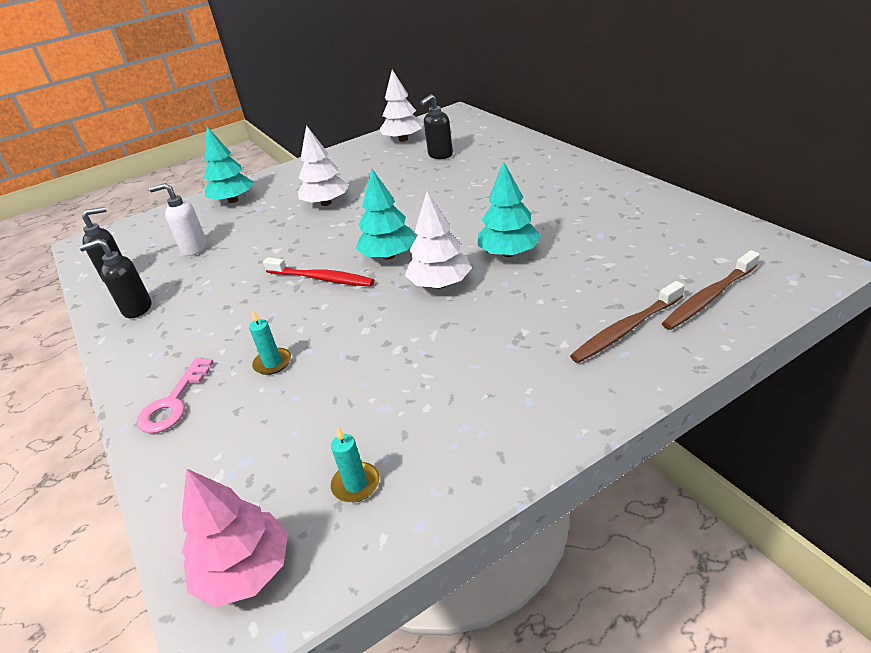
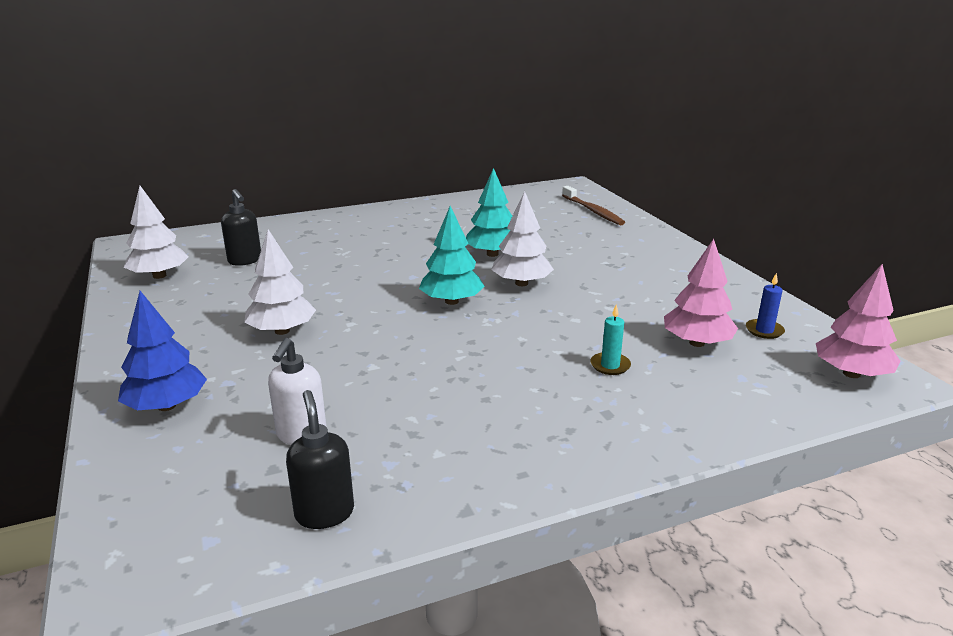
camera: 85 degrees left, 10 degrees down
(137, 309) = (444, 476): black soap dispenser -> none
(173, 402) = (659, 423): pink key -> none
(233, 200) = (167, 406): turquoise tree -> blue tree
(319, 421) = (697, 343): none -> pink tree
(321, 279) = (469, 337): red toothbrush -> none
(356, 484) = (764, 330): turquoise candle -> blue candle
(625, 329) = (617, 235): brown toothbrush -> none

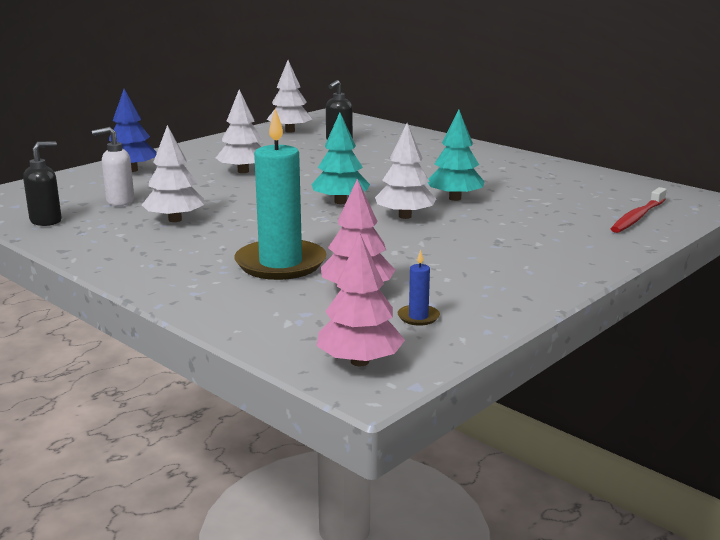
camera: 65 degrees right, 5 degrees down
(419, 404) = (175, 220): none -> white tree
(593, 211) = (637, 217): brown toothbrush -> red toothbrush
(610, 365) = (280, 264): turquoise candle -> turquoise candle, size x2.46

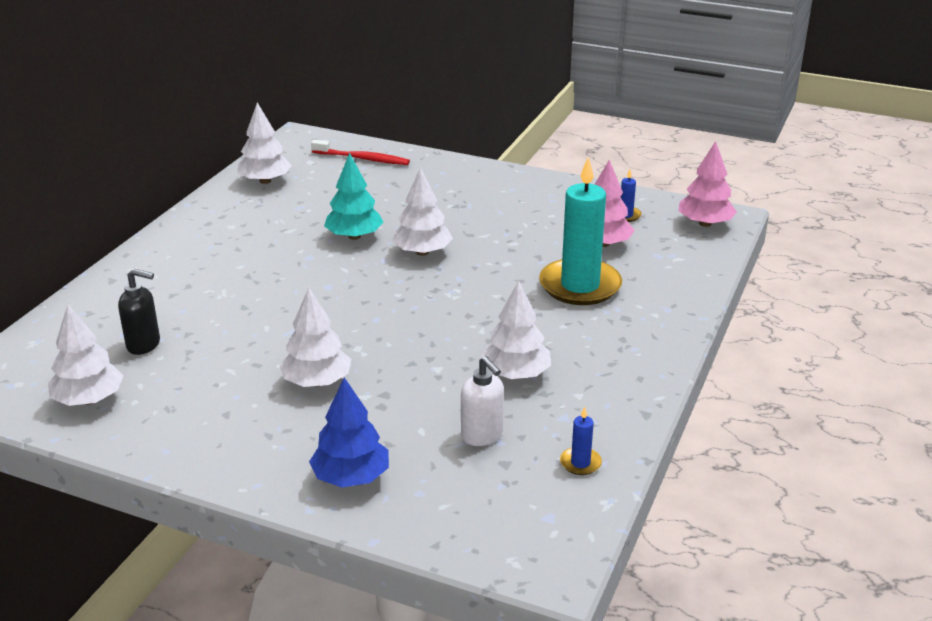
camera: 110 degrees left, 10 degrees up
(46, 221) = (580, 463): black soap dispenser -> blue candle
(340, 202) = (399, 292): turquoise tree -> none
(591, 181) = (265, 181): none -> white tree

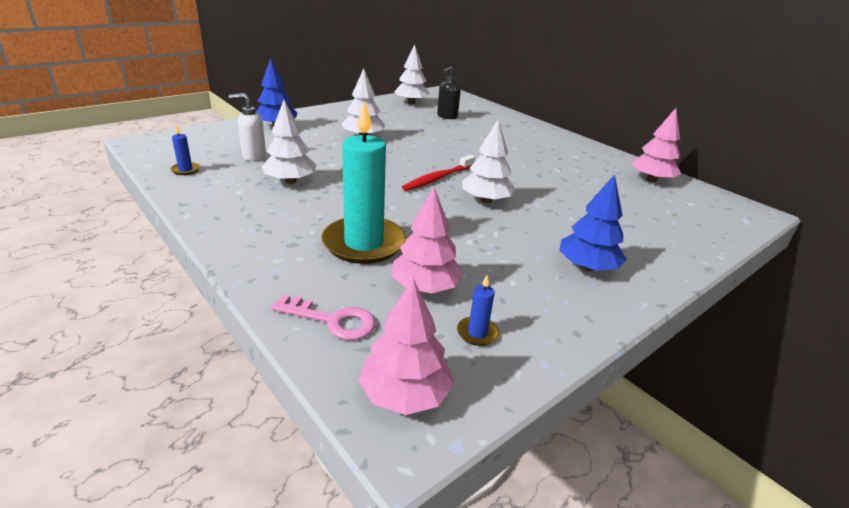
camera: 115 degrees right, 0 degrees up
(265, 181) = (651, 180): white tree -> pink tree
(354, 236) = (532, 185): turquoise tree -> none
(362, 159) = (694, 226): red toothbrush -> red toothbrush (438, 178)
(493, 192) = (587, 267): none -> blue tree
(684, 264) = (332, 320): none -> pink key

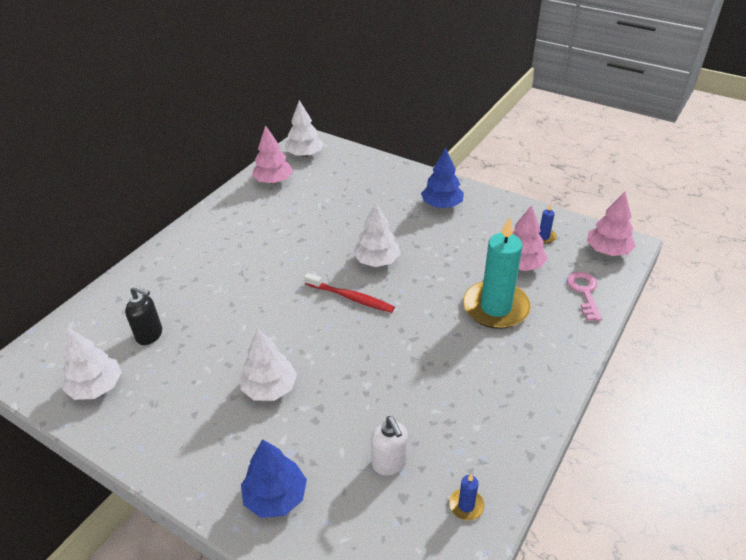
camera: 105 degrees left, 10 degrees up
(290, 181) = (428, 398): white tree -> white tree (305, 154)

